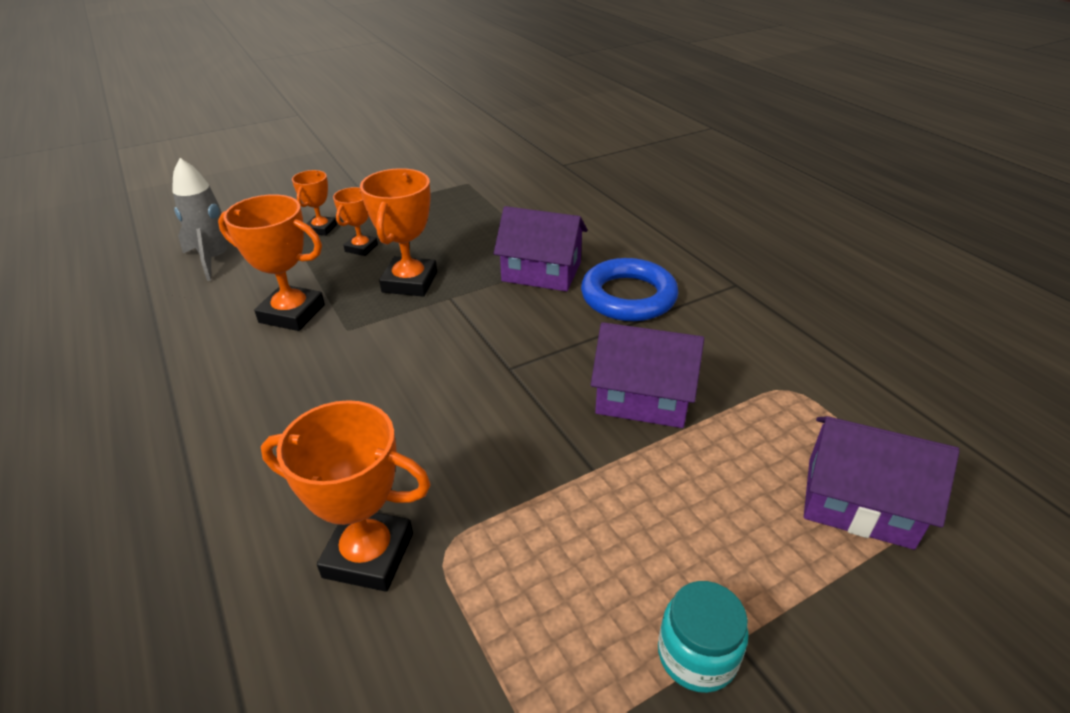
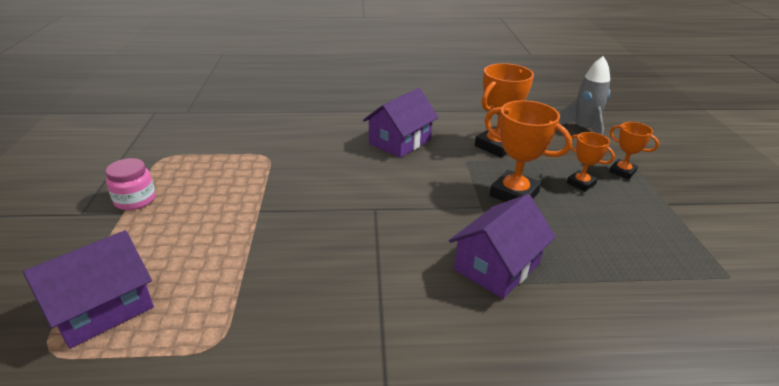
camera: 115 degrees right, 5 degrees down
(368, 555) = (286, 140): orange trophy -> none
(628, 296) = (421, 307): blue ring -> none
(643, 397) = (292, 255): purple house -> purple house (400, 141)
(697, 655) = (135, 200): turquoise jar -> pink jar

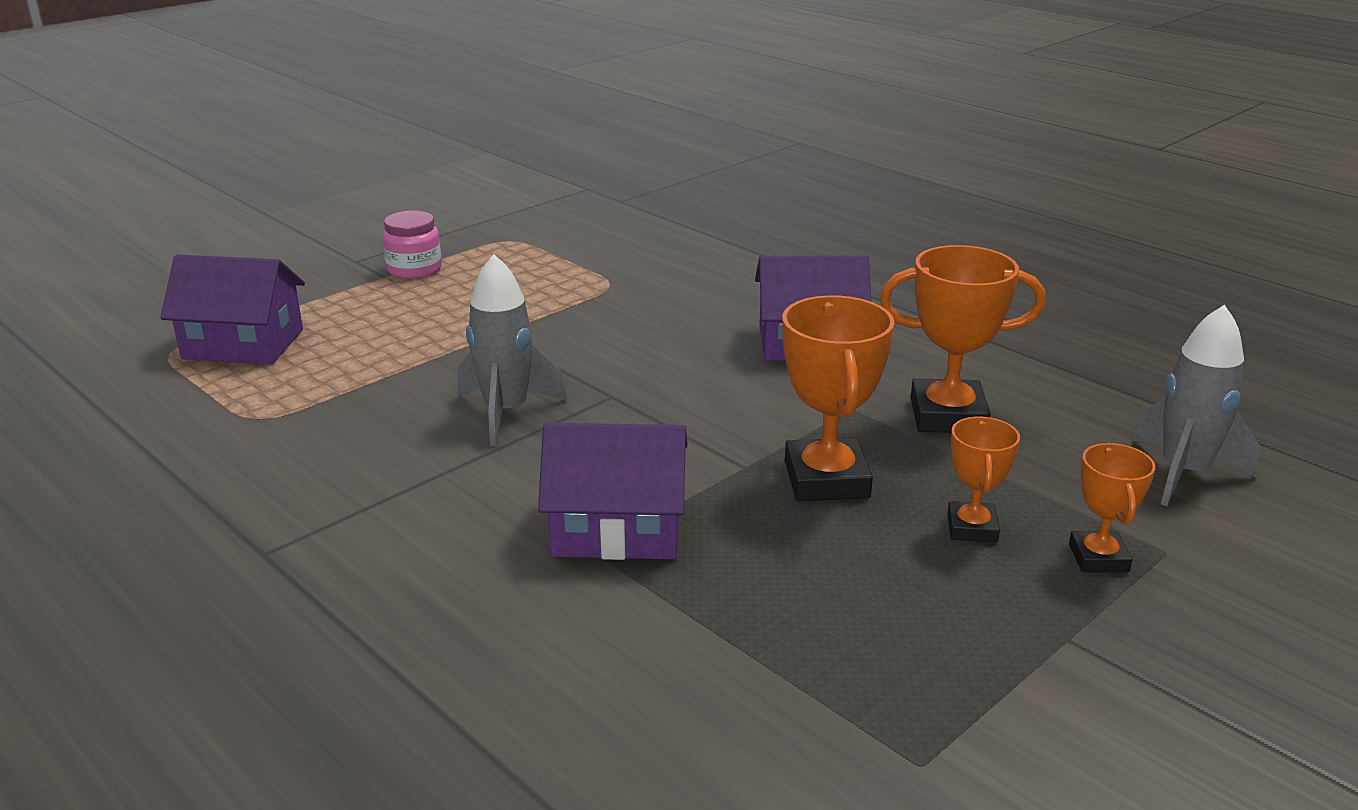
camera: 50 degrees right, 5 degrees down
(346, 246) = (506, 412): none -> grey rocket

